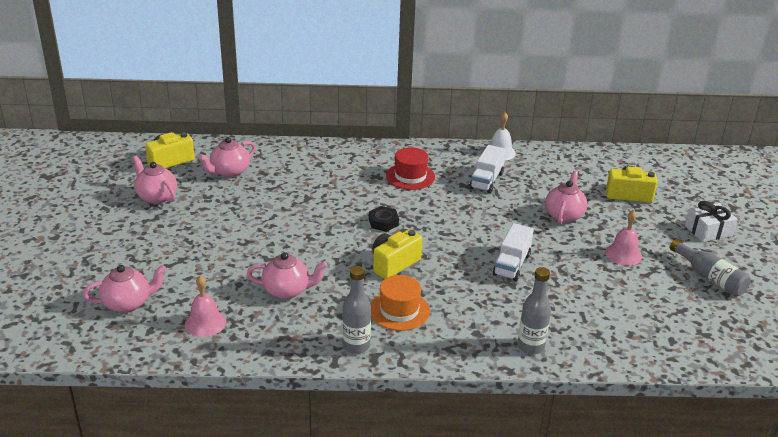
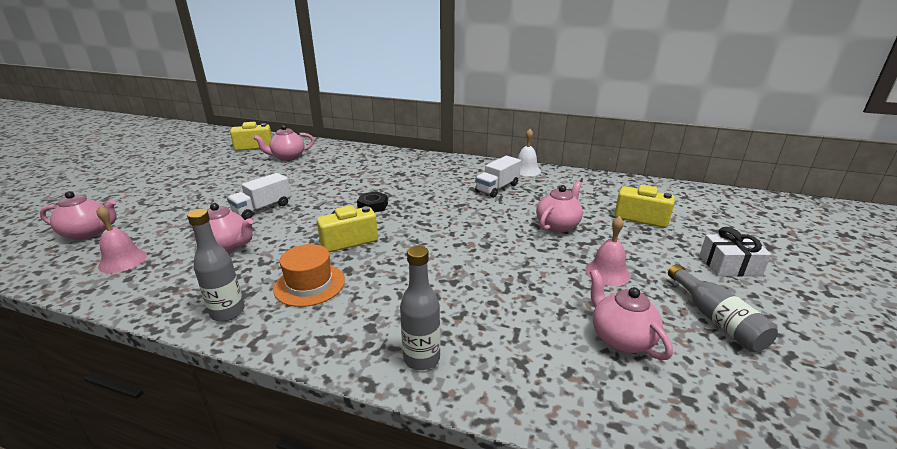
camera: 20 degrees right, 5 degrees down
(156, 197) = (216, 165): pink teapot -> pink teapot (620, 338)
(410, 176) = (429, 177): red hat -> none
(511, 265) = (468, 261): white truck -> white truck (262, 208)

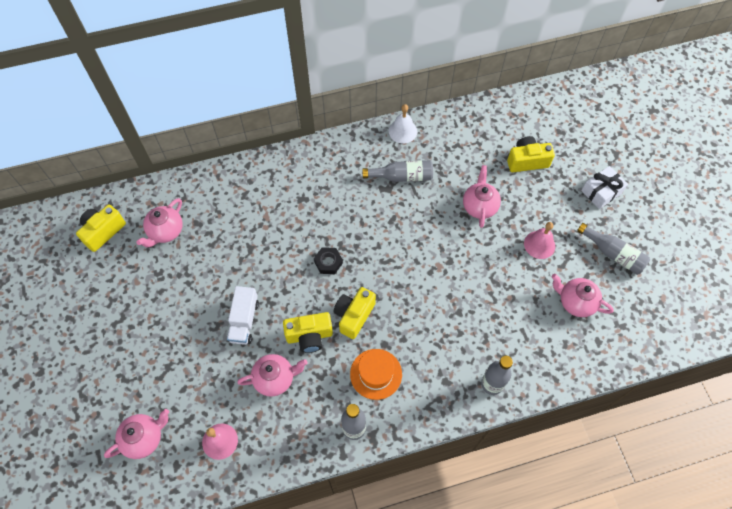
camera: 35 degrees left, 35 degrees up
(294, 236) = (309, 336): none -> yellow camera
(497, 188) = (401, 176): white truck -> grey bottle

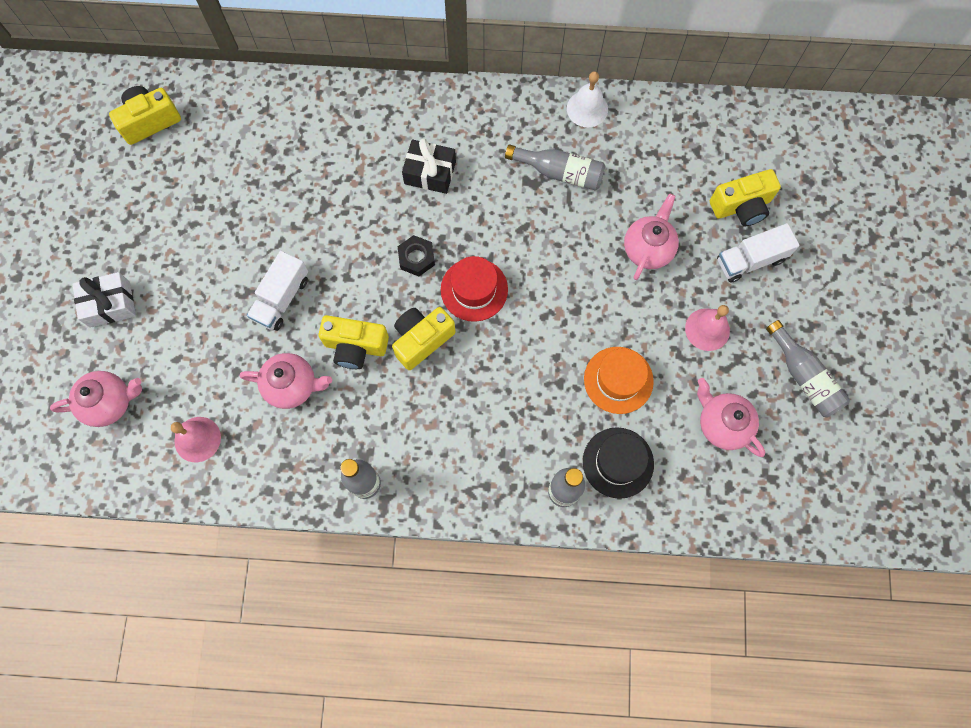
camera: 20 degrees right, 10 degrees up
(165, 231) = (227, 147): pink teapot -> none
(315, 204) = (430, 173): none -> black gift
(376, 270) = (474, 289): none -> red hat
(376, 374) = (420, 425): orange hat -> orange hat (618, 380)
(519, 351) = (618, 462): none -> black hat
(527, 161) = (741, 207): yellow camera -> yellow camera turned 150 degrees clockwise
(547, 192) = (750, 260): none -> white truck
(601, 192) = (827, 285): white gift -> white gift (110, 304)

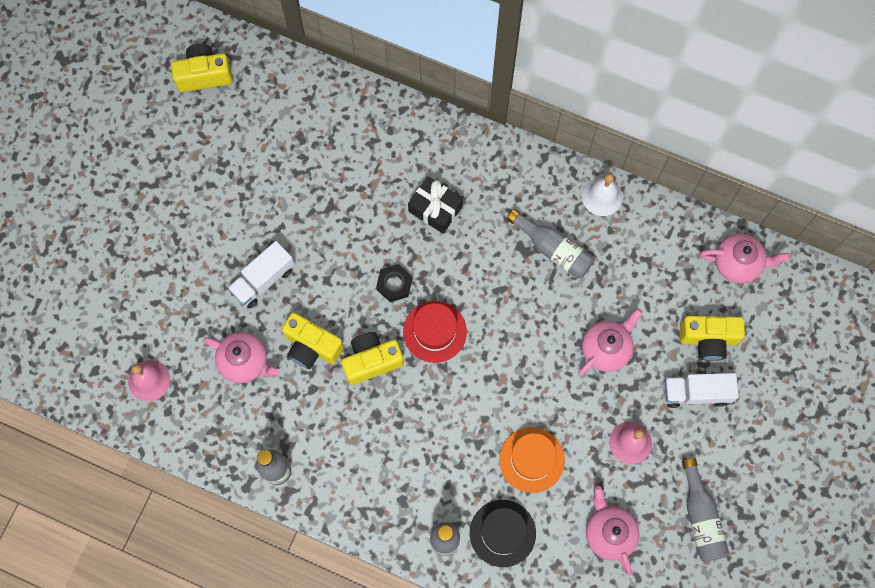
camera: 20 degrees right, 0 degrees up
(109, 402) = (86, 321): pink teapot -> pink teapot (738, 264)
(110, 304) = (115, 233): white gift -> none

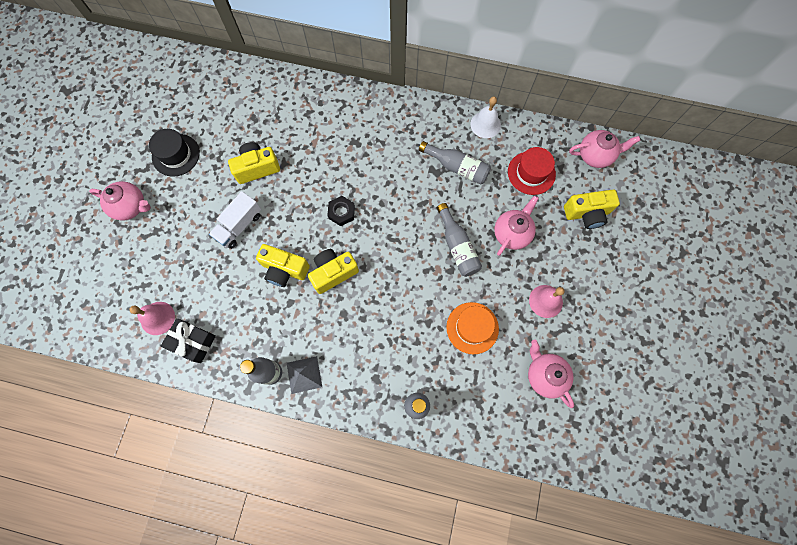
camera: 10 degrees left, 0 degrees up
(204, 75) = (175, 86): yellow camera -> yellow camera (257, 168)
(245, 362) = (233, 290): pink teapot -> pink teapot (131, 207)
(316, 480) = (304, 374): none -> grey pyramid
(434, 331) = (378, 242): red hat -> red hat (531, 173)
(435, 209) = (363, 152): black gift -> black gift (193, 342)
(502, 533) = (460, 390): black hat -> black hat (176, 155)
(696, 393) = (587, 255): white truck -> none
(701, 517) = (613, 349): grey bottle -> grey bottle (457, 246)

